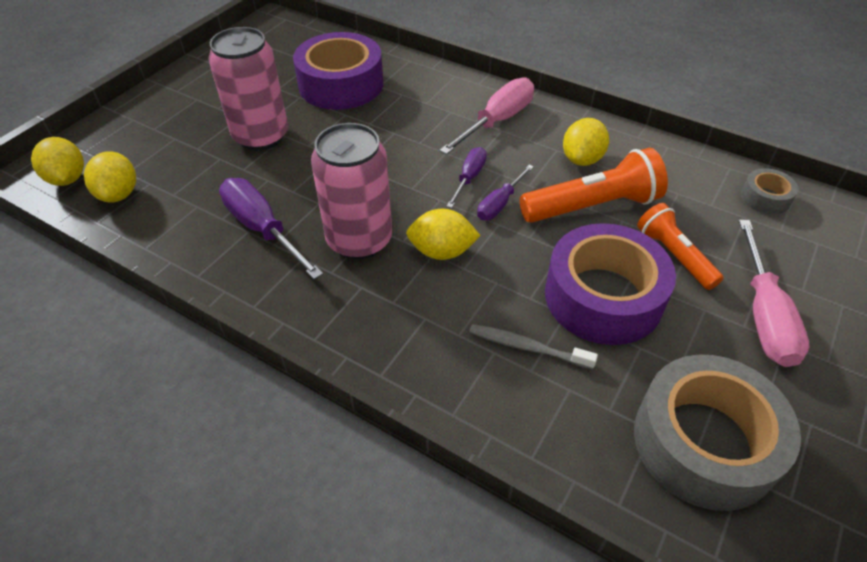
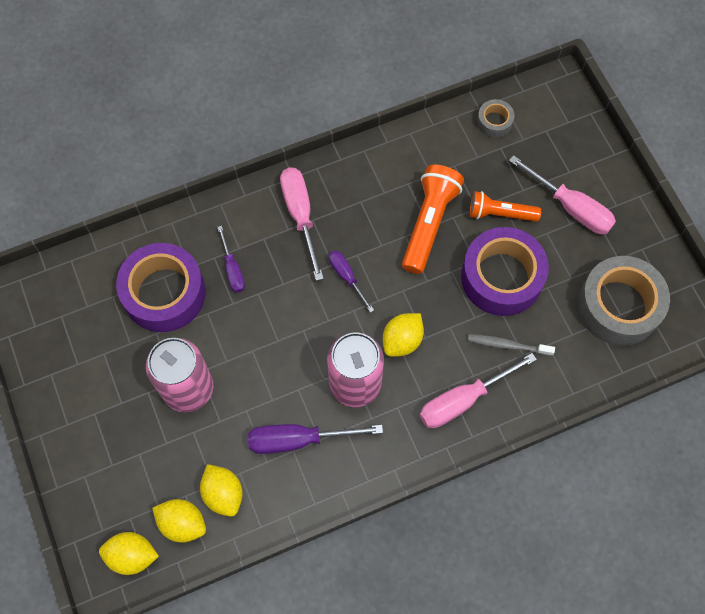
camera: 55 degrees left, 20 degrees up
(419, 341) = (463, 400): none -> pink screwdriver
(500, 204) = (385, 276): purple screwdriver -> purple screwdriver (233, 269)
(527, 347) = (507, 345): grey toothbrush -> grey toothbrush turned 45 degrees clockwise
(582, 159) = (382, 194): yellow lemon -> yellow lemon (223, 493)

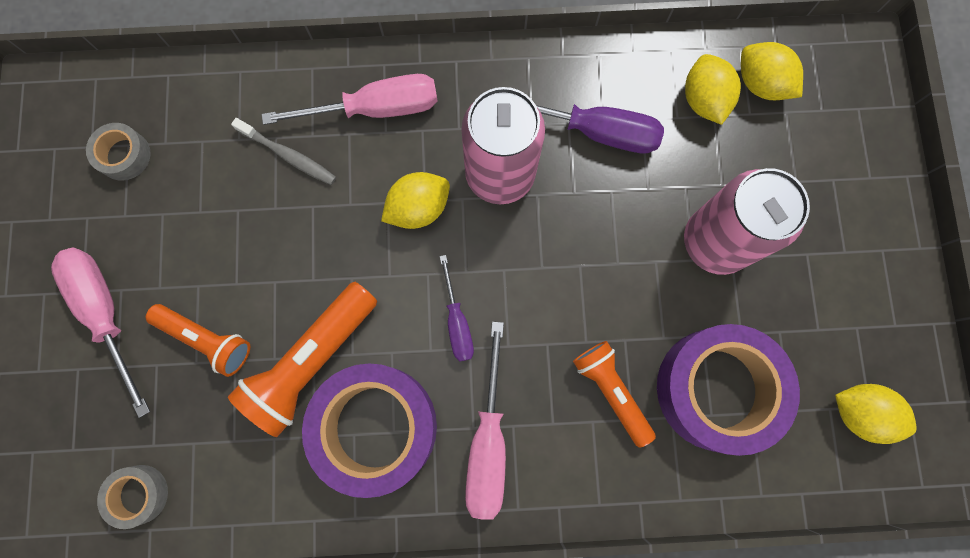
camera: 160 degrees left, 10 degrees up
(132, 555) = (827, 69): yellow lemon -> yellow lemon (859, 412)
(233, 269) = (611, 391): purple screwdriver -> orange flashlight
(501, 277) = (251, 246): purple tape -> purple tape (376, 427)
(618, 306) = (124, 155): grey tape -> grey tape, size x0.46

